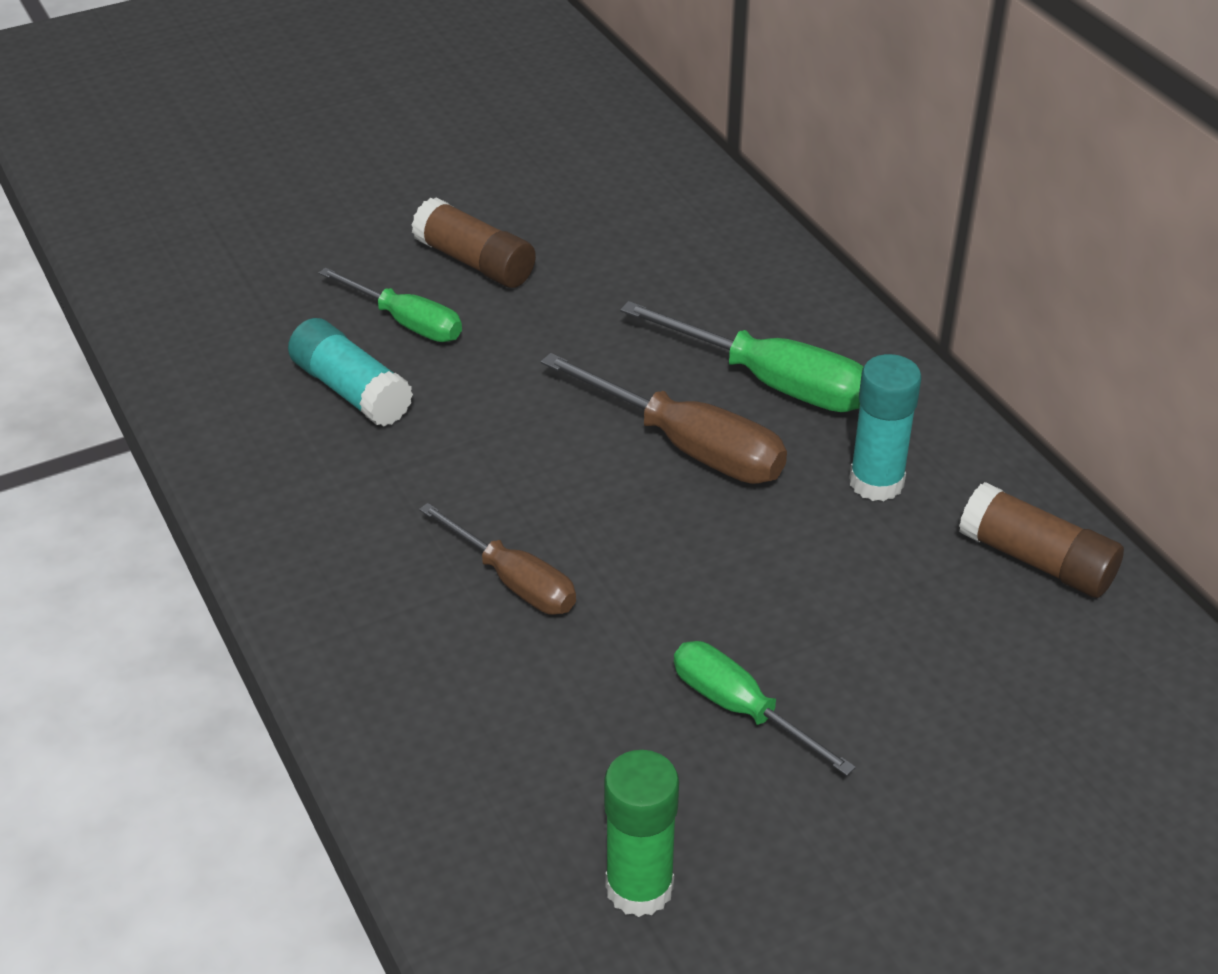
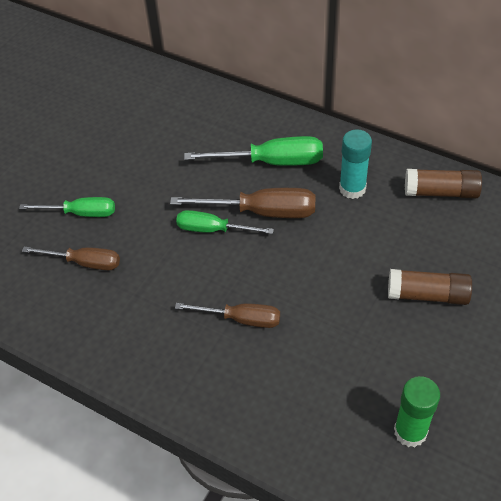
camera: 30 degrees left, 10 degrees up
(351, 390) = (84, 262): turquoise glue stick -> brown screwdriver
(475, 262) = (87, 165): brown glue stick -> brown glue stick (427, 295)
(740, 709) = (383, 325): green screwdriver -> green screwdriver (213, 230)

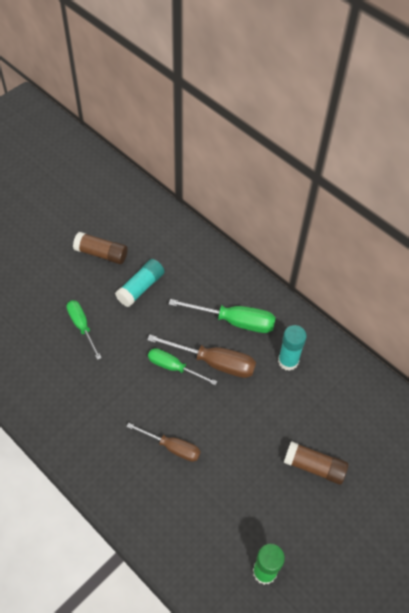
camera: 10 degrees right, 5 degrees up
(81, 213) = (82, 326): green screwdriver -> green screwdriver turned 135 degrees counterclockwise
(84, 262) = (73, 369): brown screwdriver -> none
(142, 153) = (141, 288): none -> turquoise glue stick
(441, 192) = (354, 383): brown glue stick -> brown glue stick (101, 254)

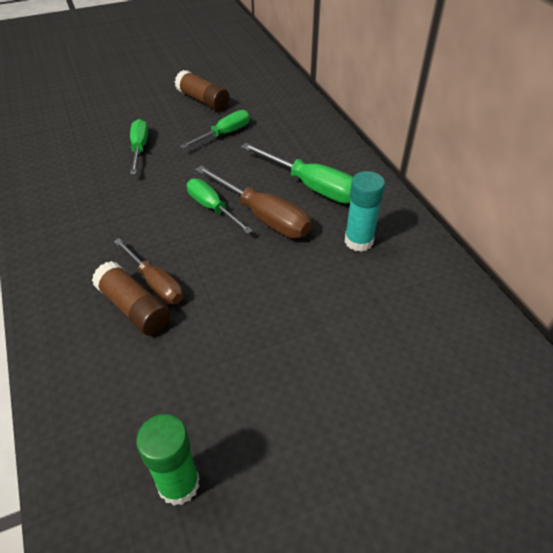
camera: 25 degrees right, 10 degrees down
(141, 288) = (224, 134): turquoise glue stick -> green screwdriver
(314, 467) = (333, 370): brown glue stick -> brown glue stick (134, 308)

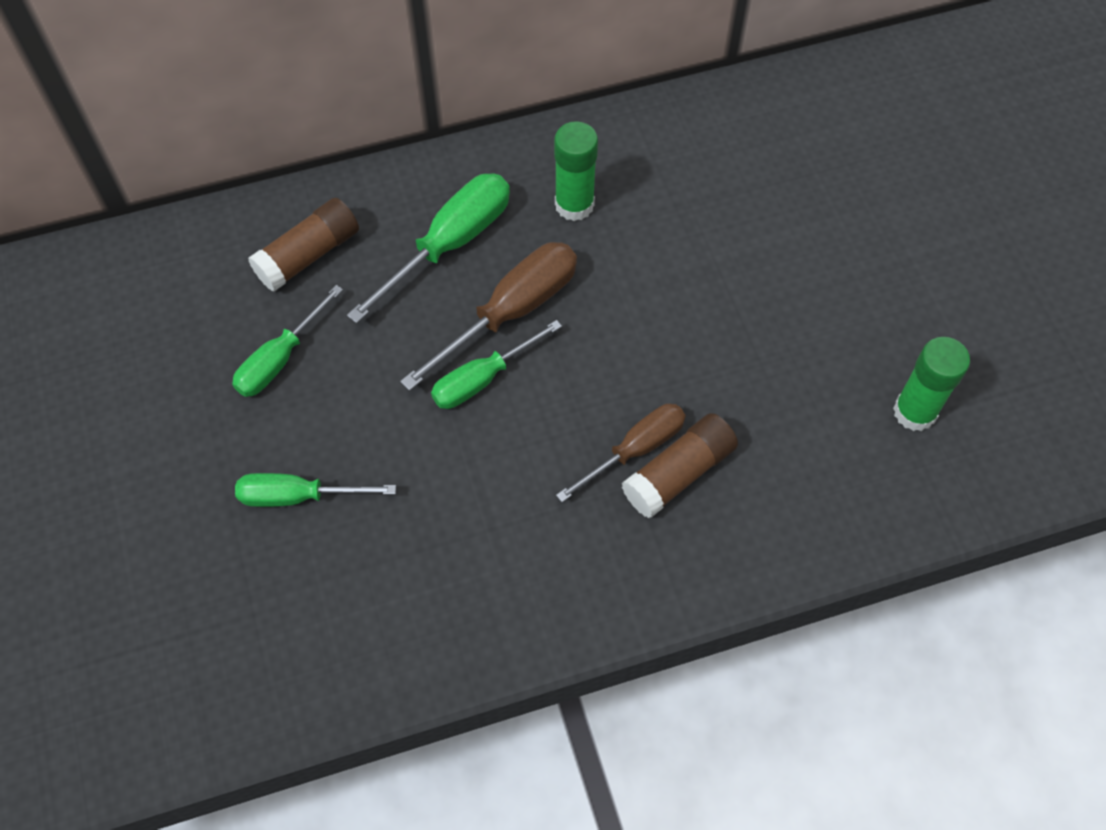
camera: 85 degrees left, 15 degrees up
(203, 100) = (154, 393): brown glue stick -> brown glue stick (308, 255)
(224, 134) = (280, 359): green screwdriver -> green screwdriver turned 105 degrees counterclockwise
(358, 241) = (574, 205): turquoise glue stick -> green glue stick

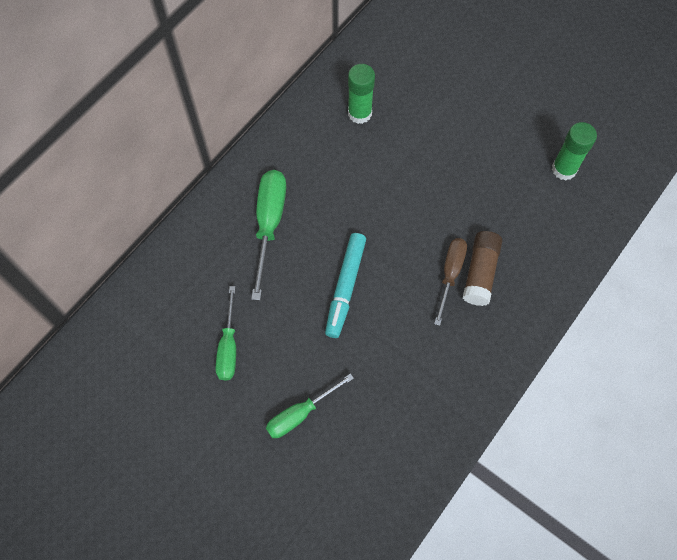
camera: 35 degrees left, 5 degrees up
(308, 255) = (196, 279): brown glue stick -> none
(483, 379) = (345, 287): green screwdriver -> turquoise marker
(510, 312) = (331, 242): brown screwdriver -> none
(574, 205) = (318, 162): green glue stick -> green glue stick (359, 113)

